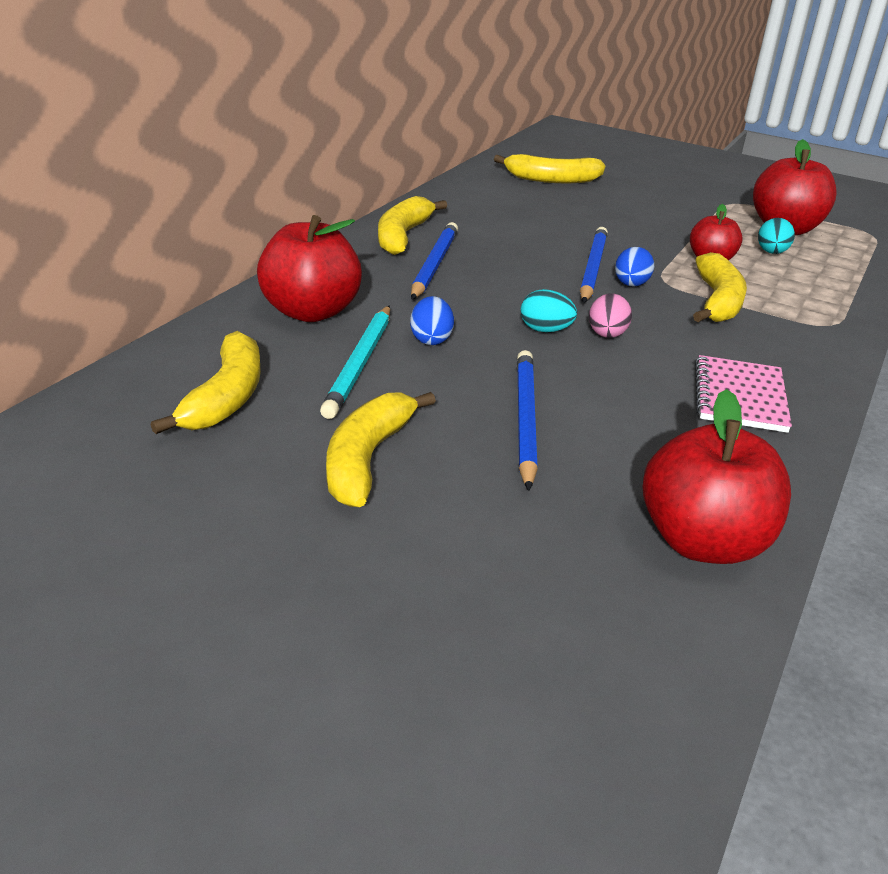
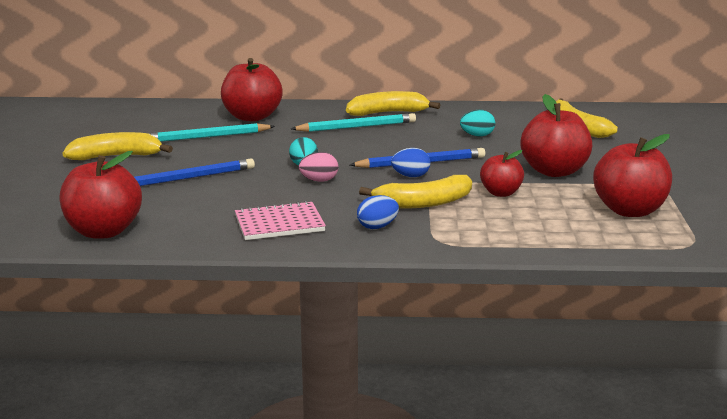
camera: 65 degrees right, 10 degrees down
(226, 397) = (144, 123): yellow banana -> none
(431, 339) = (254, 144): blue egg -> blue egg (377, 226)
(434, 265) = (356, 127): blue pencil -> turquoise pencil
(666, 223) = (554, 171): none -> red apple
(771, 252) = (559, 210): turquoise egg -> turquoise egg (477, 135)

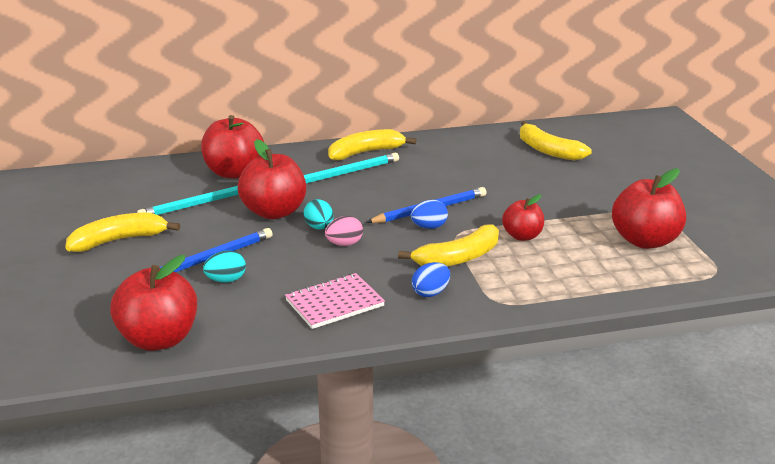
camera: 15 degrees left, 5 degrees up
(477, 135) = (464, 170): turquoise egg -> turquoise egg (226, 280)
(554, 171) = (556, 204): red apple -> red apple (274, 212)

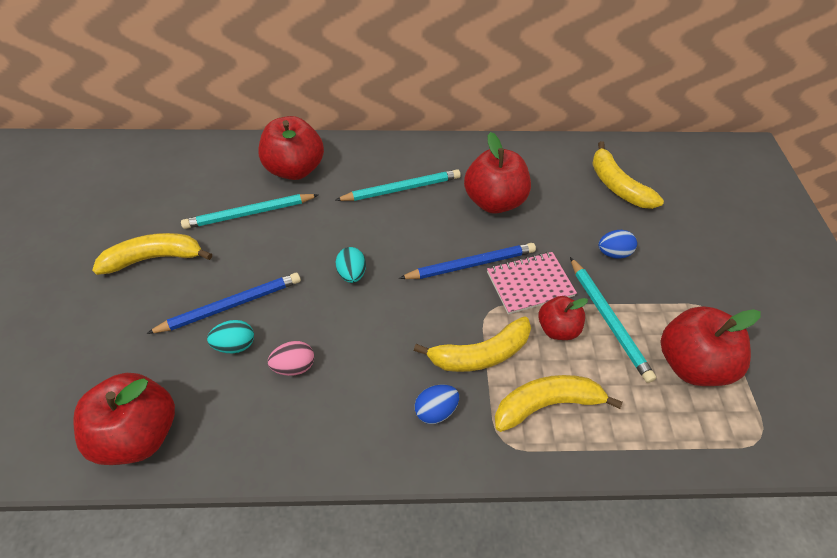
camera: 10 degrees right, 25 degrees up
(274, 212) = (315, 240): red apple -> red apple (493, 201)
(334, 303) = (331, 407): pink notebook -> pink notebook (530, 284)
(344, 244) = (369, 306): pink egg -> pink egg (294, 366)
(365, 152) = (431, 158): yellow banana -> yellow banana (546, 404)
(429, 227) = (462, 294): blue egg -> blue egg (613, 253)
(566, 226) = (608, 320): none -> turquoise pencil

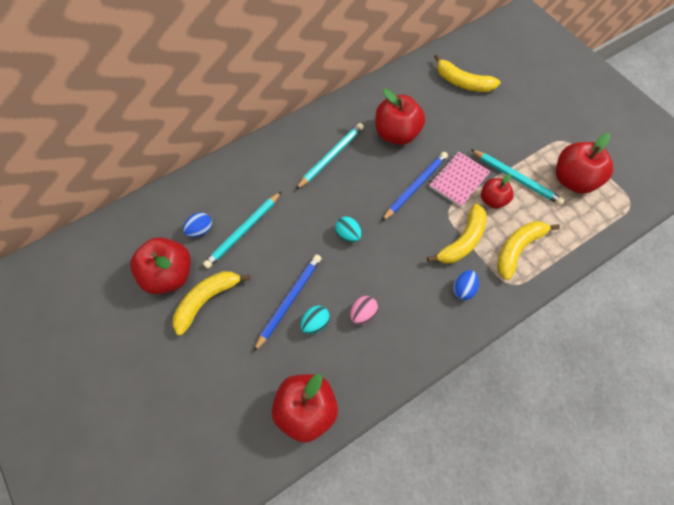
camera: 30 degrees left, 10 degrees up
(295, 169) = (245, 181): red apple -> red apple (169, 275)
(613, 253) = (491, 132): blue egg -> blue egg (200, 230)

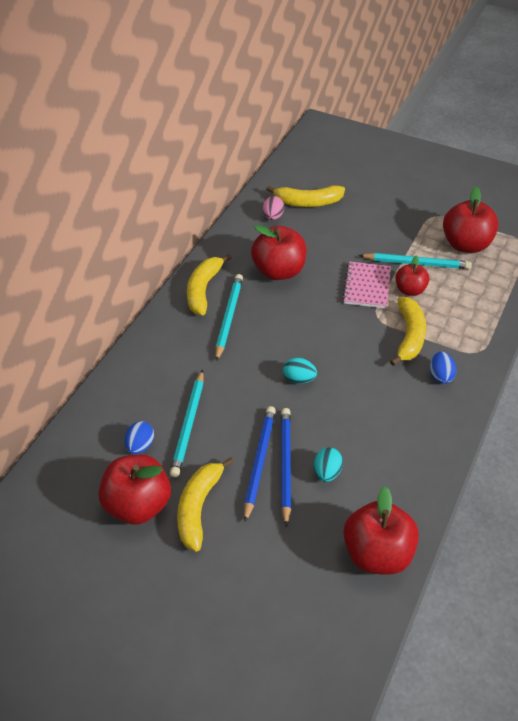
camera: 30 degrees left, 15 degrees down
(363, 314) = (366, 441): pink egg -> pink egg (273, 216)
(415, 187) = (331, 309): blue pencil -> blue pencil (259, 462)
(518, 249) = (461, 320): yellow banana -> yellow banana (203, 290)

